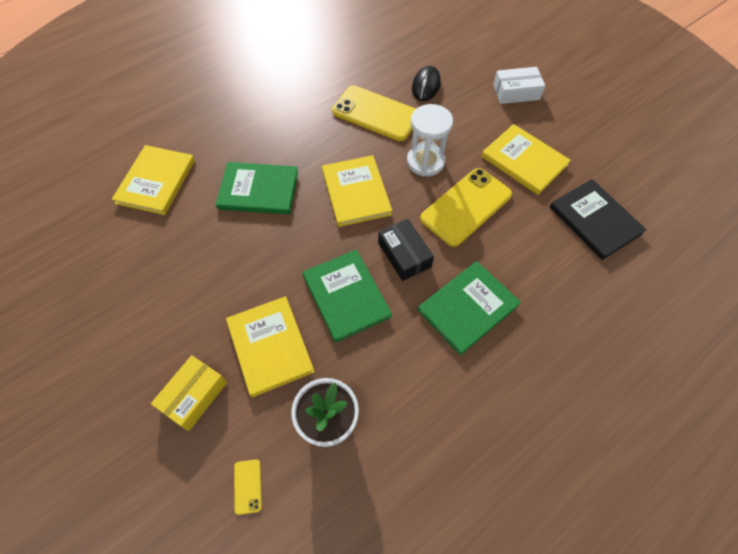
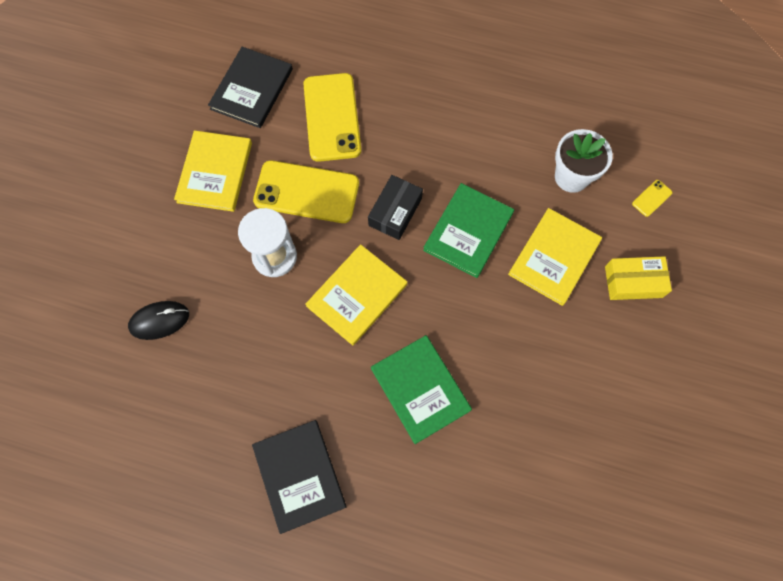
camera: 125 degrees left, 10 degrees up
(156, 181) = (487, 506): yellow book -> none
(269, 104) = (299, 475): none -> black book
(376, 113) = (237, 346): yellow phone -> yellow phone (332, 117)
(468, 308) = (409, 138): green book -> none
(516, 92) = (114, 225): white box -> none

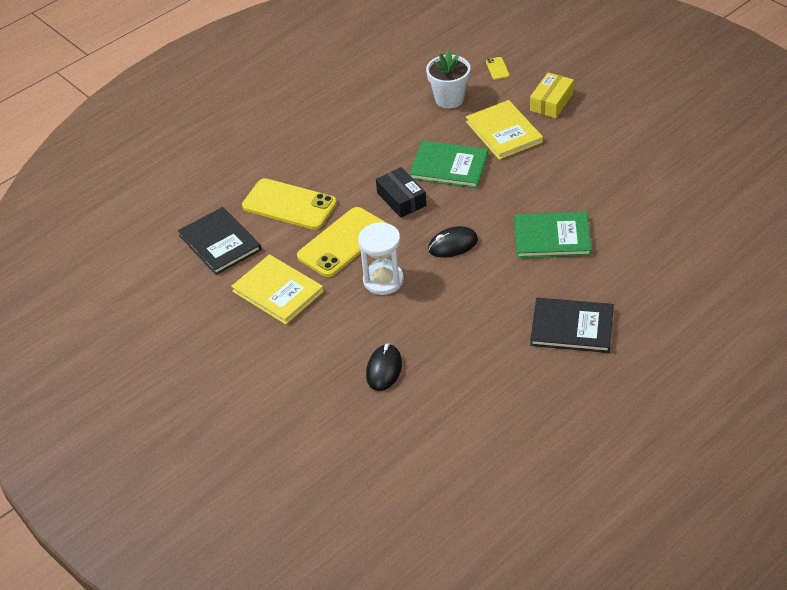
camera: 55 degrees left, 25 degrees down
(357, 295) = (453, 245): yellow book -> black mouse
(468, 231) = (449, 167): green book -> green book turned 45 degrees counterclockwise

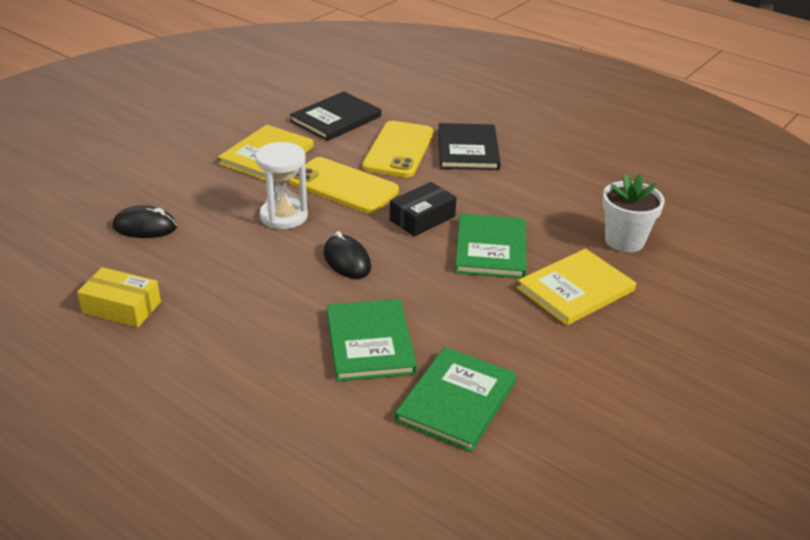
camera: 75 degrees right, 10 degrees down
(497, 68) = (710, 276): yellow phone -> none
(551, 102) = (660, 330): yellow box -> yellow box (121, 307)
(572, 327) = (196, 367): black book -> black book (467, 149)
(612, 201) = (456, 401): none -> green book

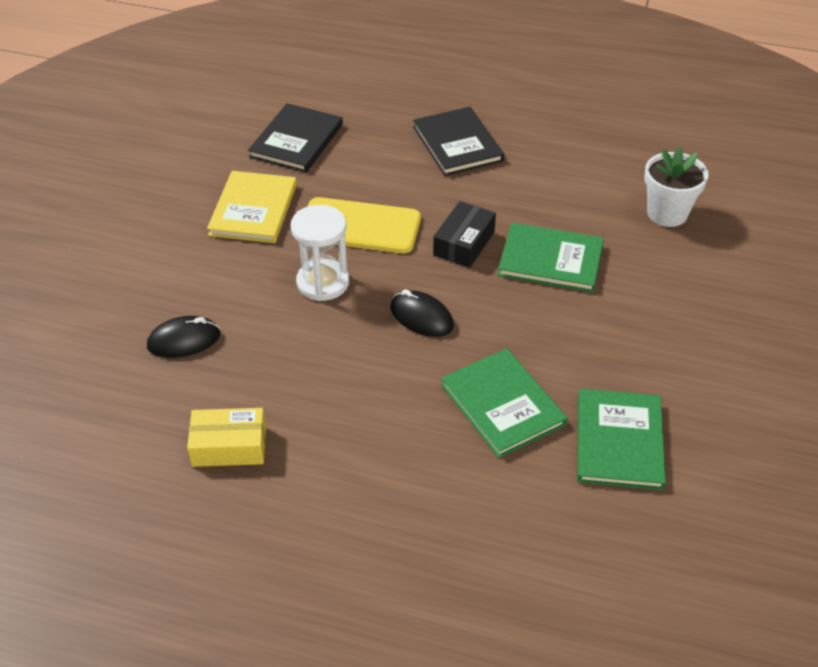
camera: 20 degrees left, 10 degrees up
(399, 150) = (388, 164): yellow phone -> none
(490, 249) = (550, 260): green book -> green book turned 60 degrees counterclockwise
(575, 289) = (654, 283): yellow book -> none

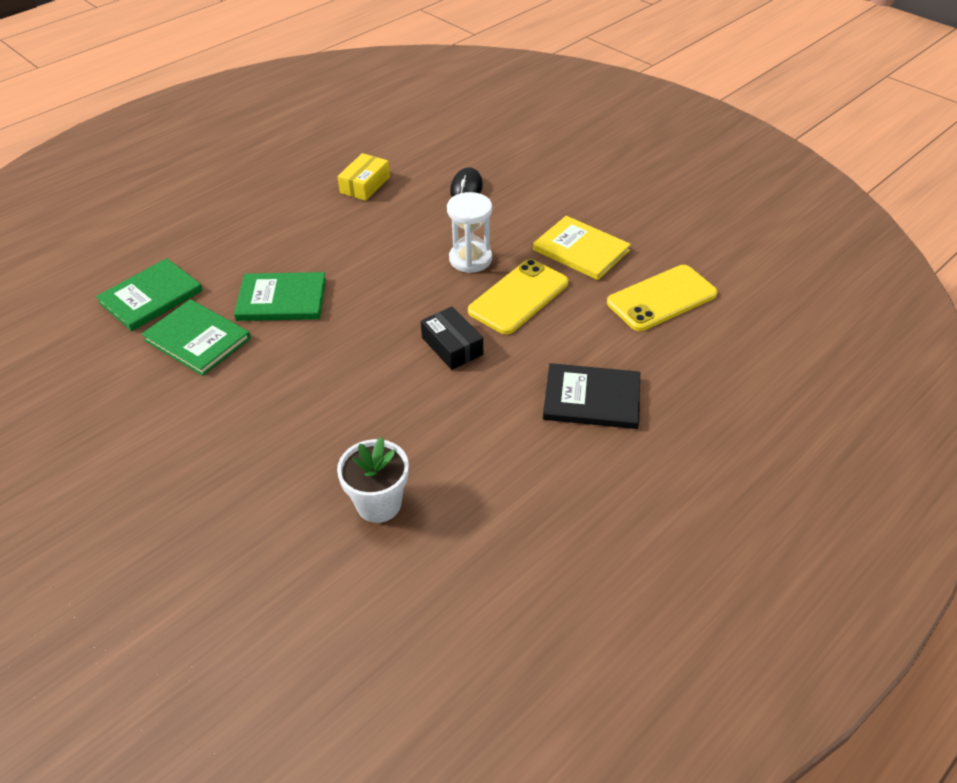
camera: 120 degrees right, 0 degrees up
(296, 140) = (662, 298): black book -> yellow phone
(421, 317) = (394, 293): black mouse -> none
(550, 260) = (389, 389): green book -> green book (151, 297)

